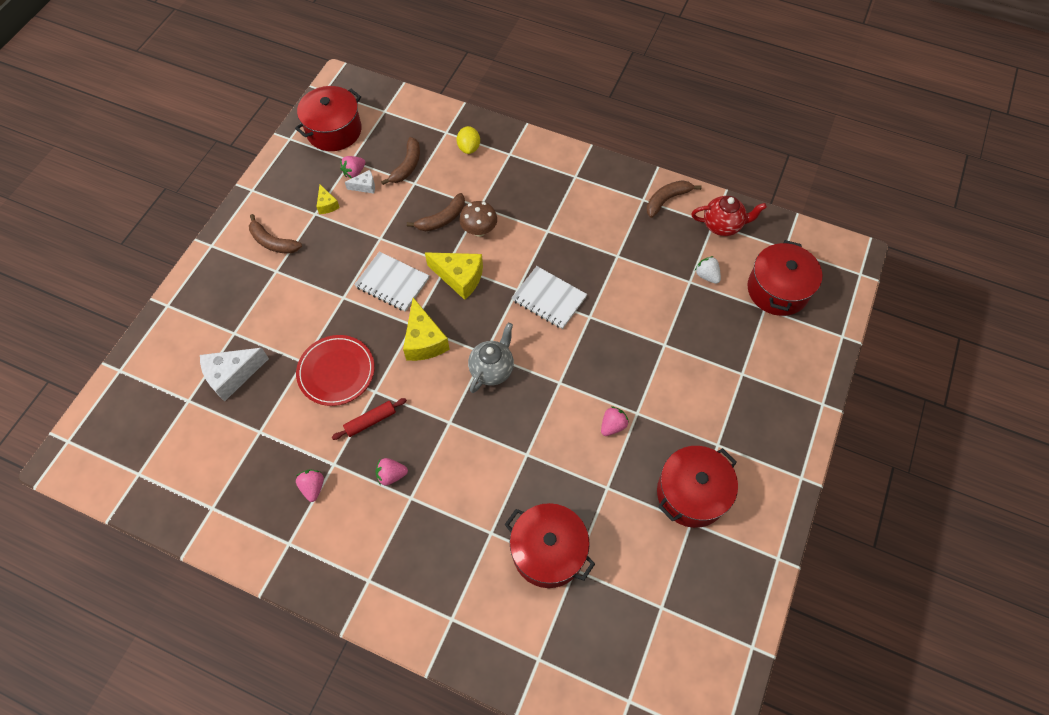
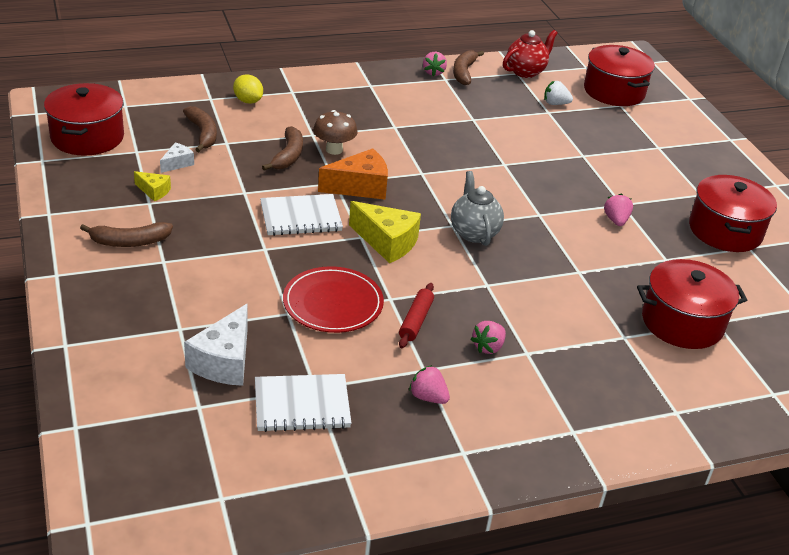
camera: 45 degrees left, 25 degrees down
(354, 172) = (152, 158): pink strawberry -> pink strawberry (433, 72)
(459, 277) = (360, 187): yellow cheese -> orange cheese
(549, 299) = (456, 167): white notebook -> white notebook (302, 405)

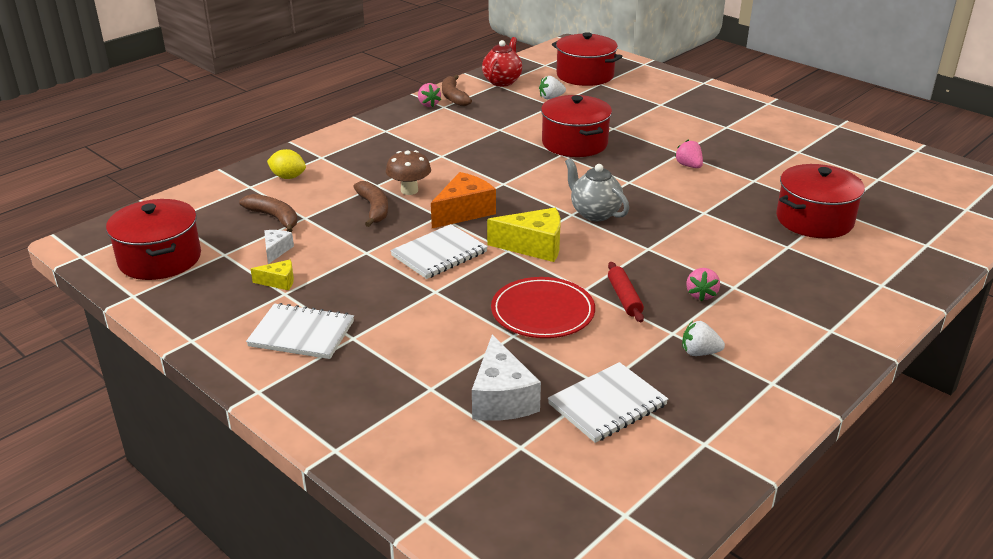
camera: 25 degrees left, 5 degrees down
(129, 242) = (302, 334): brown banana -> white notebook
(428, 397) = (699, 352): pink strawberry -> white strawberry
(725, 231) = (770, 146): red pot -> red pot (574, 143)

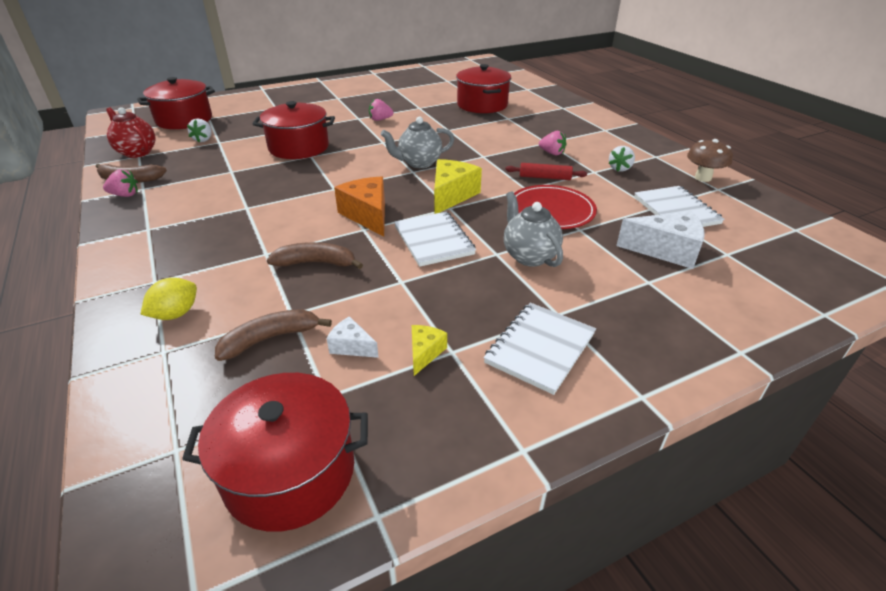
camera: 70 degrees left, 5 degrees up
(409, 190) = (298, 236): brown mushroom -> brown mushroom (703, 178)
(440, 310) = (529, 256): none -> grey teapot

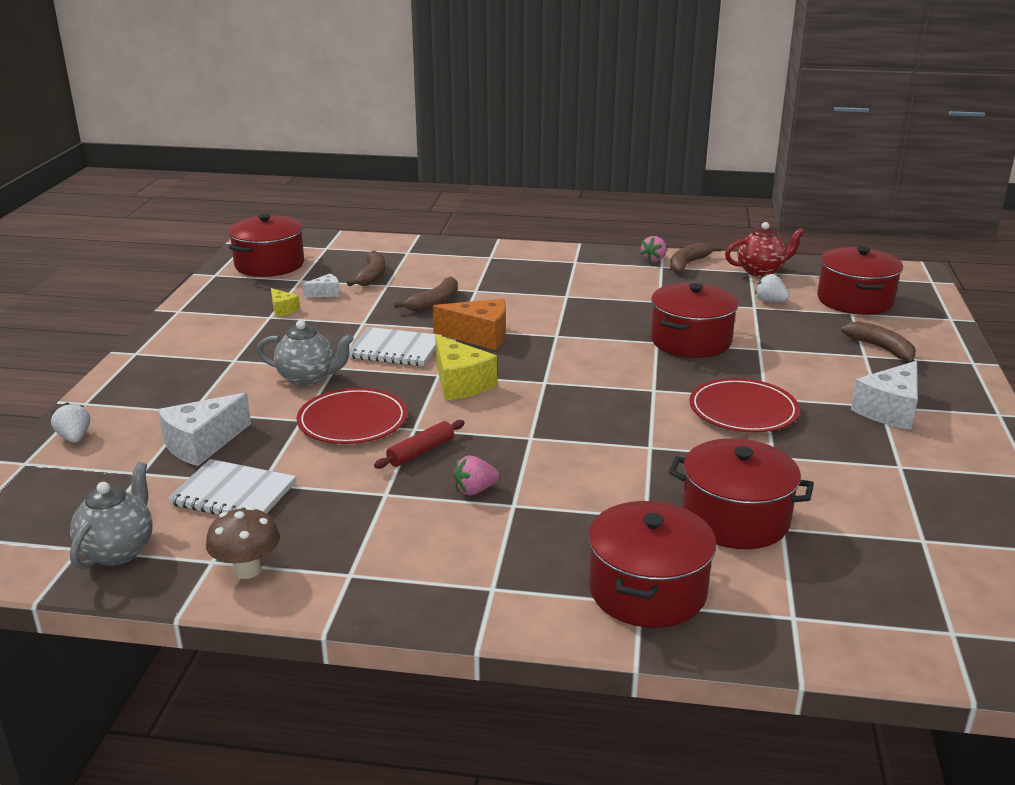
camera: 125 degrees right, 10 degrees down
(176, 314) = (440, 258): yellow lemon -> none
(262, 105) = (881, 349): none -> brown banana
(341, 96) = (889, 410): none -> white cheese
(380, 119) = (743, 410): pink strawberry -> red plate
(419, 163) = (562, 392): grey teapot -> grey teapot (118, 550)
(540, 348) = (221, 341): white notebook -> none
(554, 108) = (647, 590): none -> red pot
(619, 168) = (364, 518): white strawberry -> white strawberry (74, 438)

